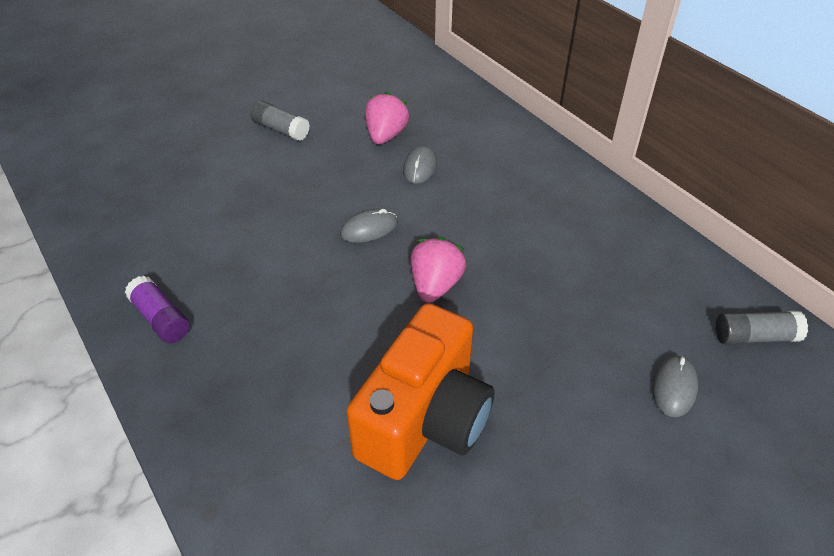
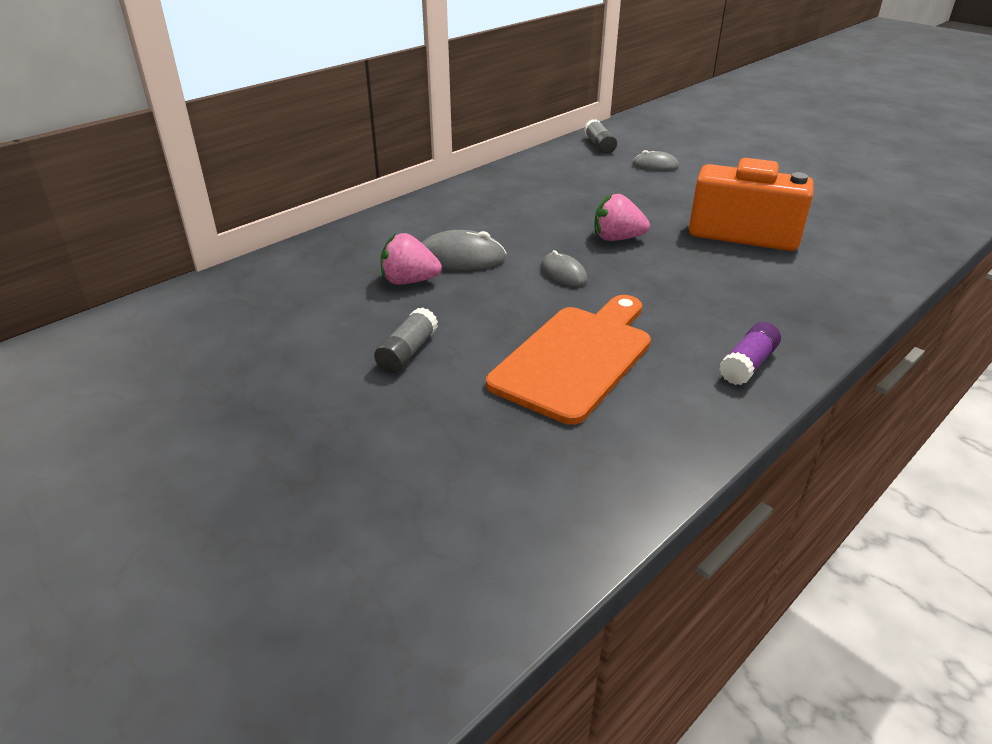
camera: 100 degrees left, 10 degrees down
(229, 212) = (576, 358): none -> orange cutting board
(420, 167) = (460, 258): grey mouse -> grey mouse, size x1.57

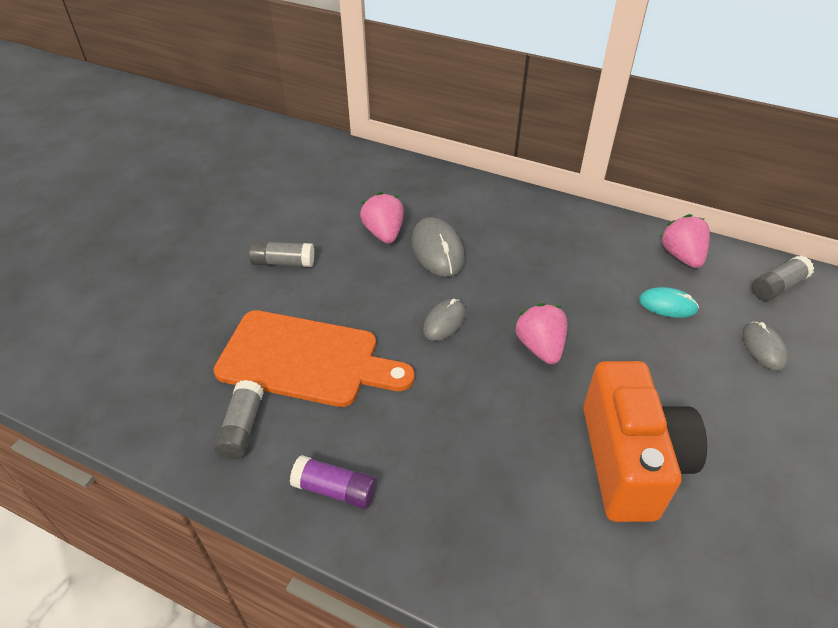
camera: 70 degrees right, 10 degrees up
(546, 164) = (681, 256): none -> pink strawberry
(596, 182) = (667, 305): none -> turquoise mouse
(657, 412) = (242, 427): none -> grey glue stick

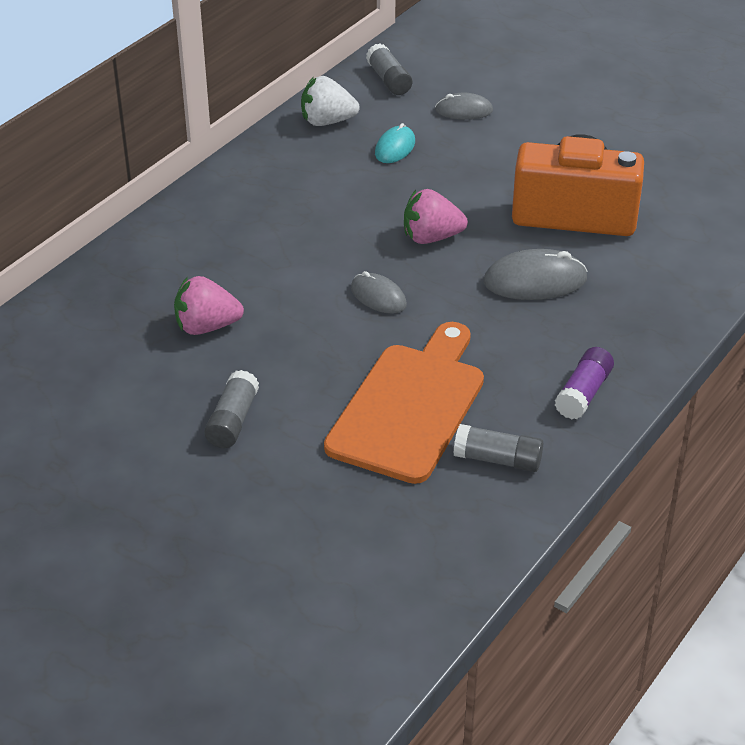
camera: 80 degrees left, 5 degrees down
(437, 250) = (256, 286): grey mouse -> grey mouse (535, 281)
(681, 256) = (327, 121): pink strawberry -> white strawberry

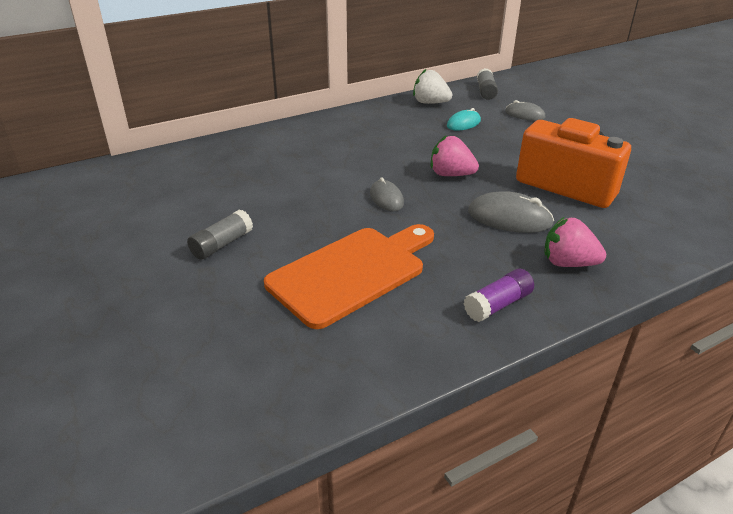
camera: 25 degrees right, 5 degrees down
(206, 327) = (259, 186): pink strawberry -> pink strawberry (568, 263)
(498, 460) = (390, 332): grey glue stick -> none

